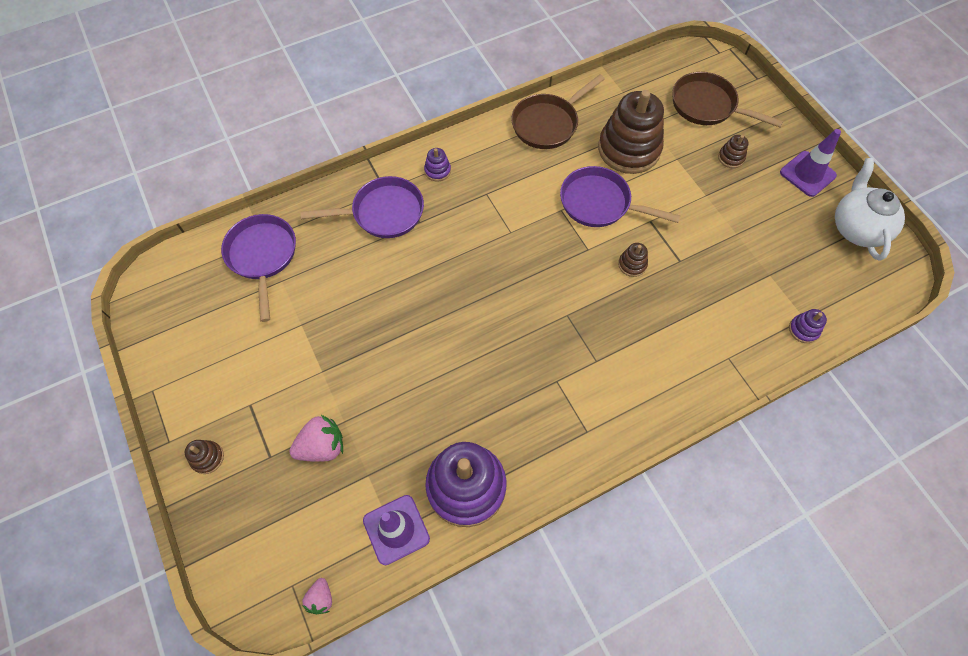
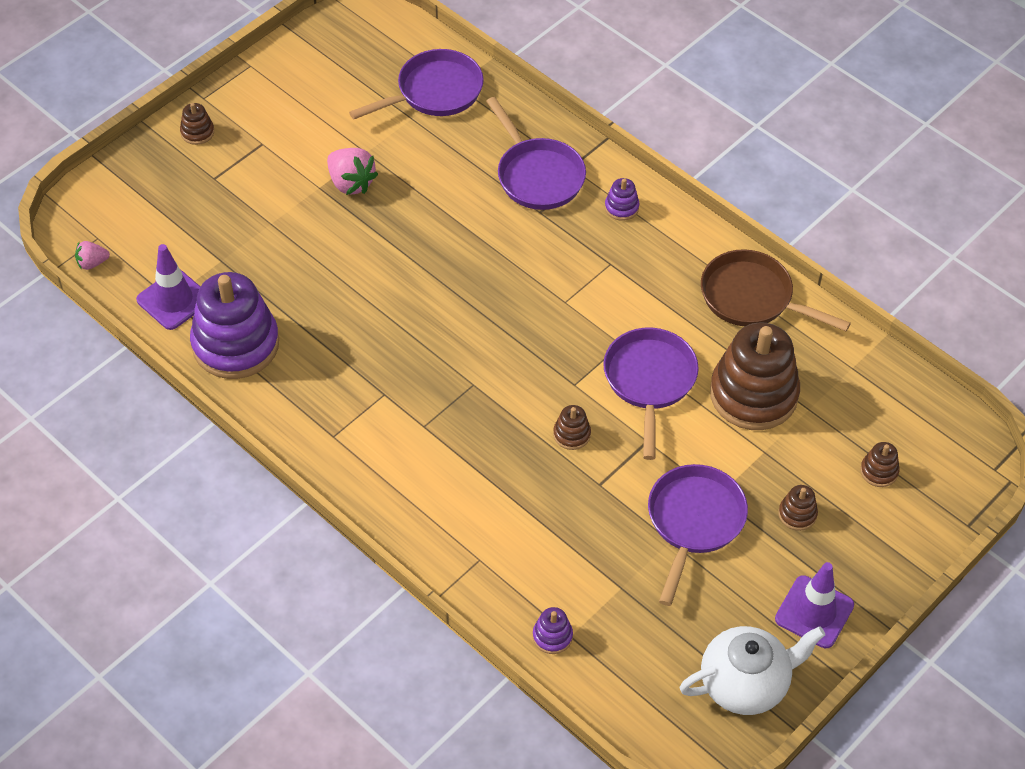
camera: 70 degrees right, 10 degrees down
(322, 446) = (238, 215): pink strawberry -> pink strawberry (351, 183)
(707, 106) = (879, 471): brown pan -> brown stacking toy
(725, 216) = (693, 522): none -> purple pan

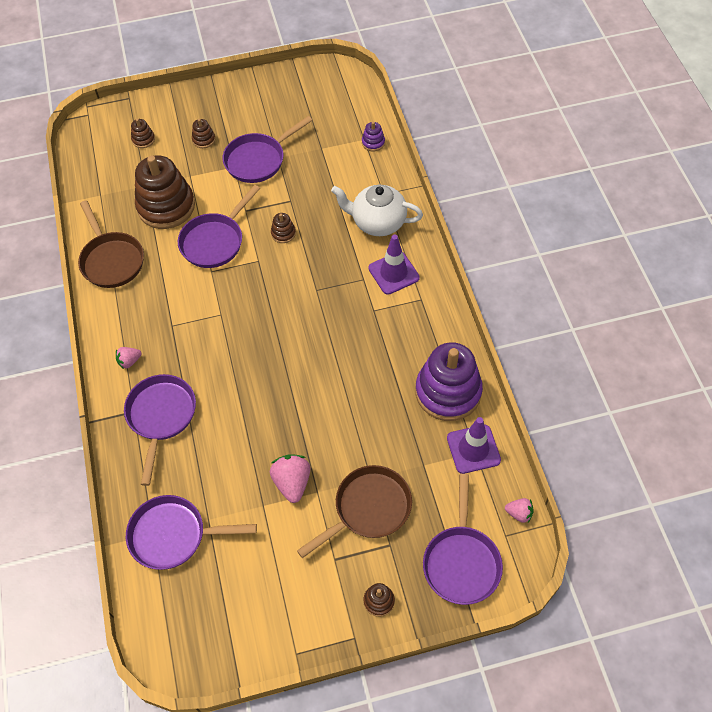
camera: 145 degrees left, 5 degrees up
(132, 197) = (461, 561): none -> purple pan
(255, 196) = (368, 509): none -> brown pan
(621, 207) = (129, 361): purple stacking toy -> pink strawberry
(745, 684) = (298, 84): white teapot -> white teapot (377, 222)
(814, 612) = (238, 97): purple traffic cone -> purple traffic cone (393, 273)

